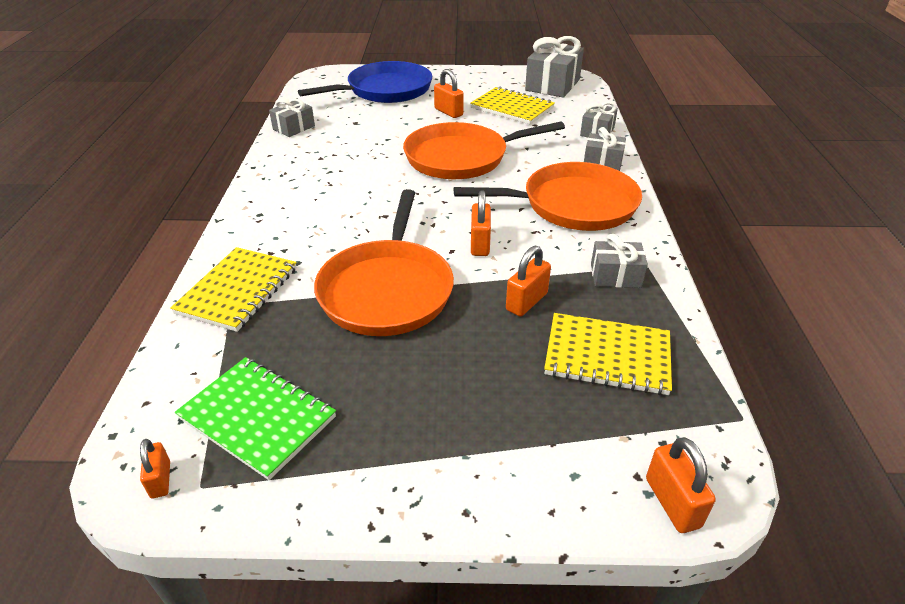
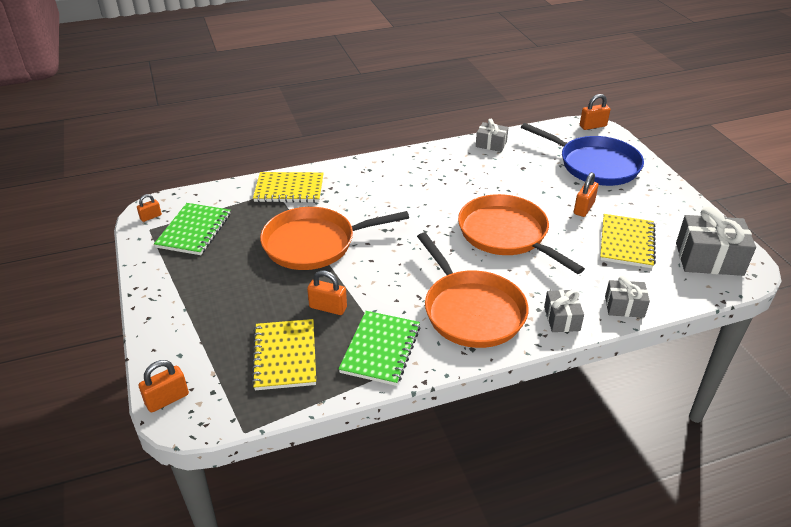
camera: 70 degrees right, 0 degrees up
(480, 244) = (386, 271): orange padlock -> orange padlock (593, 126)
(615, 276) = (380, 349): grey gift -> green notebook

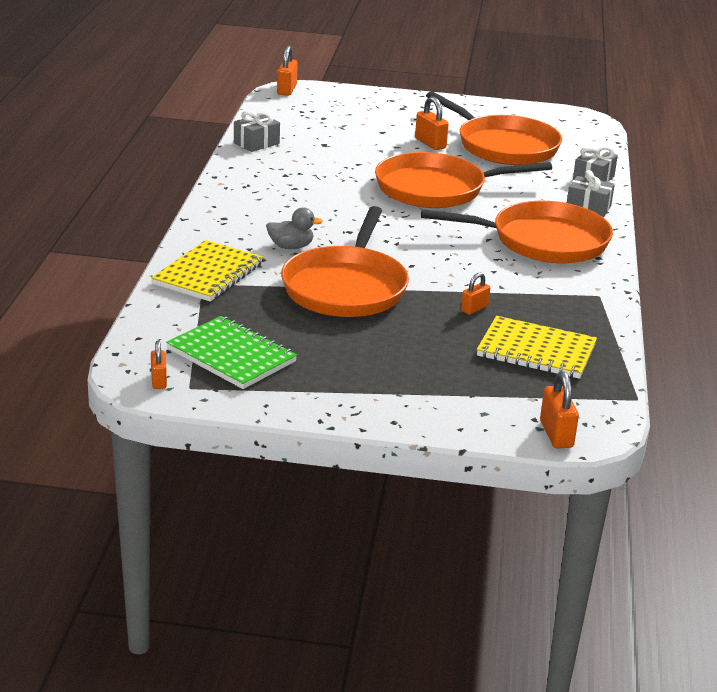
camera: 65 degrees left, 10 degrees down
(328, 307) = (474, 308): orange padlock -> orange padlock, size x0.65
(352, 205) = (291, 247): none -> grey duck
(380, 349) = (565, 299): green notebook -> none
(595, 165) = (361, 114): blue pan -> none
(626, 243) = (504, 146): yellow notebook -> orange pan
(709, 259) = (558, 126): grey gift -> none

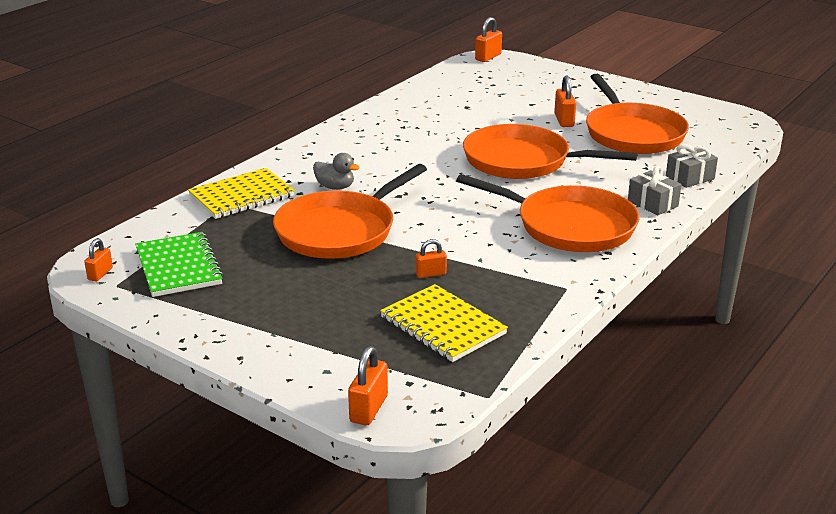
camera: 30 degrees right, 0 degrees up
(256, 143) = (409, 97): grey gift -> none

